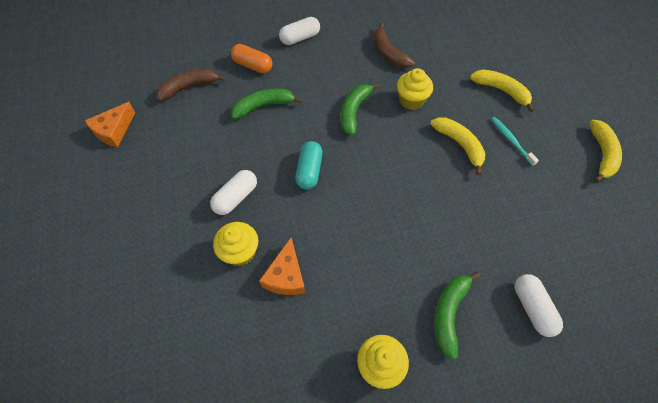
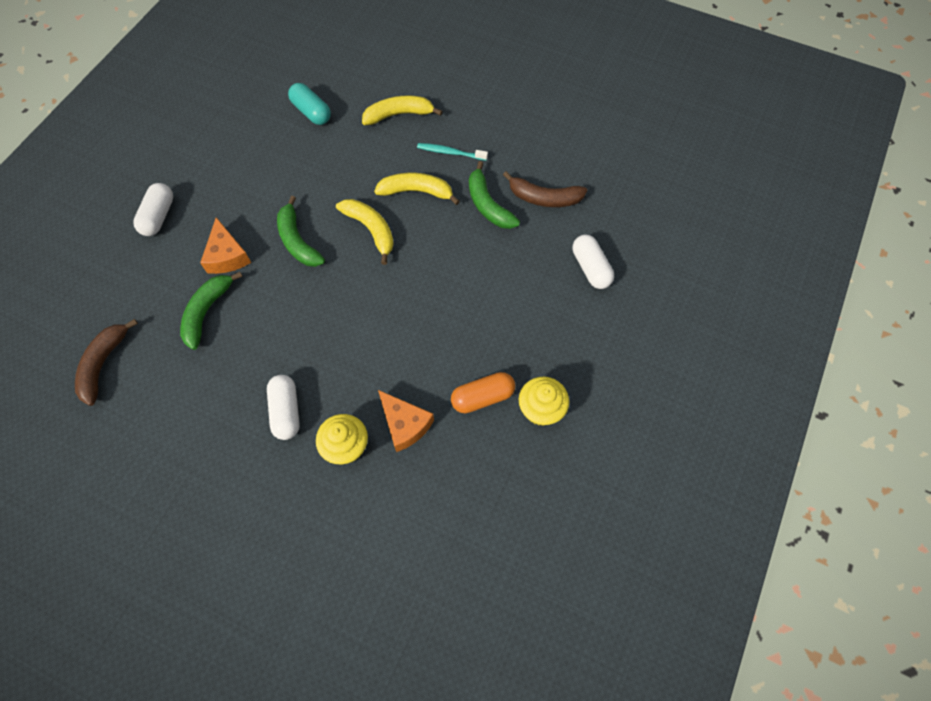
camera: 50 degrees left, 5 degrees up
(114, 130) = (79, 477): orange cheese -> orange cheese (227, 255)
(253, 66) = (144, 285): orange capsule -> orange capsule (482, 397)
(309, 171) = (322, 327): turquoise capsule -> turquoise capsule (311, 112)
(388, 53) = (264, 160): brown banana -> brown banana (544, 198)
(411, 100) = (335, 187): yellow cupcake -> none
(449, 313) = (545, 327): green banana -> green banana (488, 205)
(532, 308) = (590, 268): white capsule -> white capsule turned 45 degrees clockwise
(602, 154) = (523, 107): yellow banana -> yellow banana (371, 230)

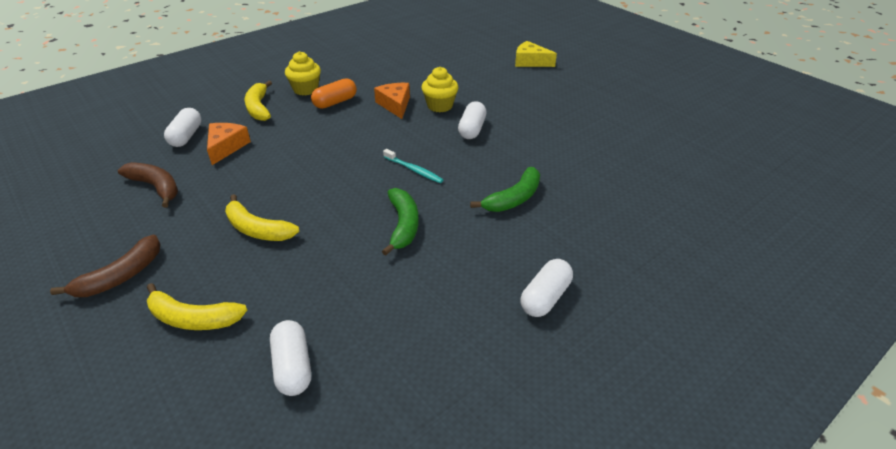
camera: 155 degrees left, 25 degrees down
(103, 364) = (615, 191): brown banana -> brown banana (121, 276)
(227, 255) = (479, 235): orange cheese -> orange cheese (226, 147)
(254, 649) = (530, 62): none -> yellow cheese
(311, 112) = (293, 367): turquoise capsule -> white capsule
(371, 230) = (328, 212): yellow banana -> yellow banana (259, 108)
(450, 152) = (187, 253): turquoise toothbrush -> turquoise toothbrush (413, 170)
(482, 397) = (335, 102): orange capsule -> orange capsule turned 45 degrees counterclockwise
(488, 205) = (207, 198): green banana -> none

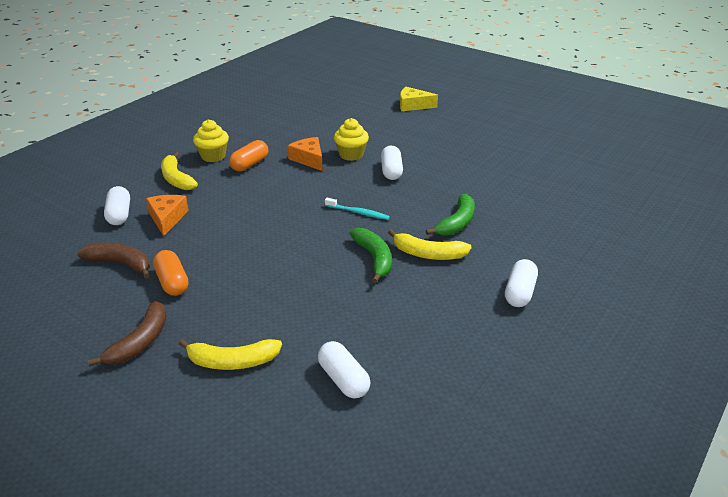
camera: 15 degrees left, 5 degrees down
(190, 216) = (172, 282): none -> orange capsule
(257, 229) = (244, 283): yellow banana -> yellow banana (428, 254)

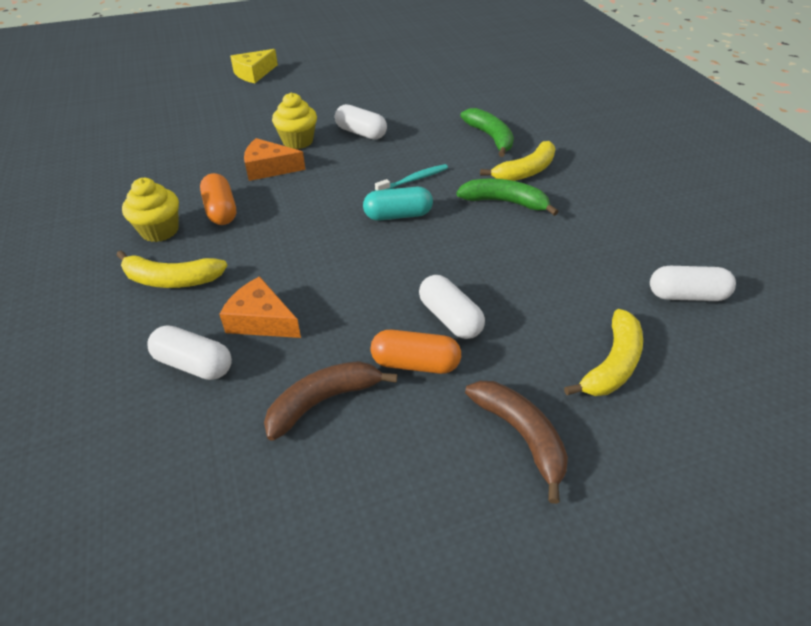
camera: 55 degrees left, 10 degrees up
(309, 222) = (398, 215): none -> turquoise capsule
(519, 293) = (621, 153): white capsule -> white capsule (450, 318)

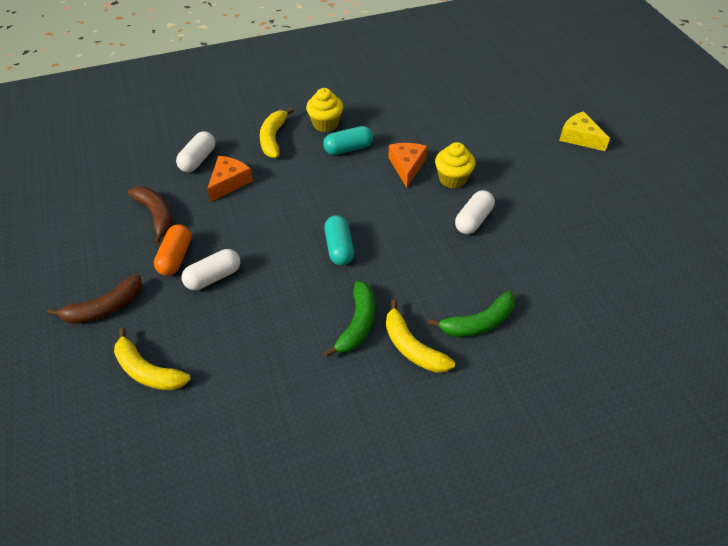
camera: 90 degrees right, 5 degrees up
(221, 210) = (348, 148): orange capsule -> turquoise capsule
(413, 180) = (393, 258): turquoise toothbrush -> none
(686, 295) = (211, 447): white capsule -> none

